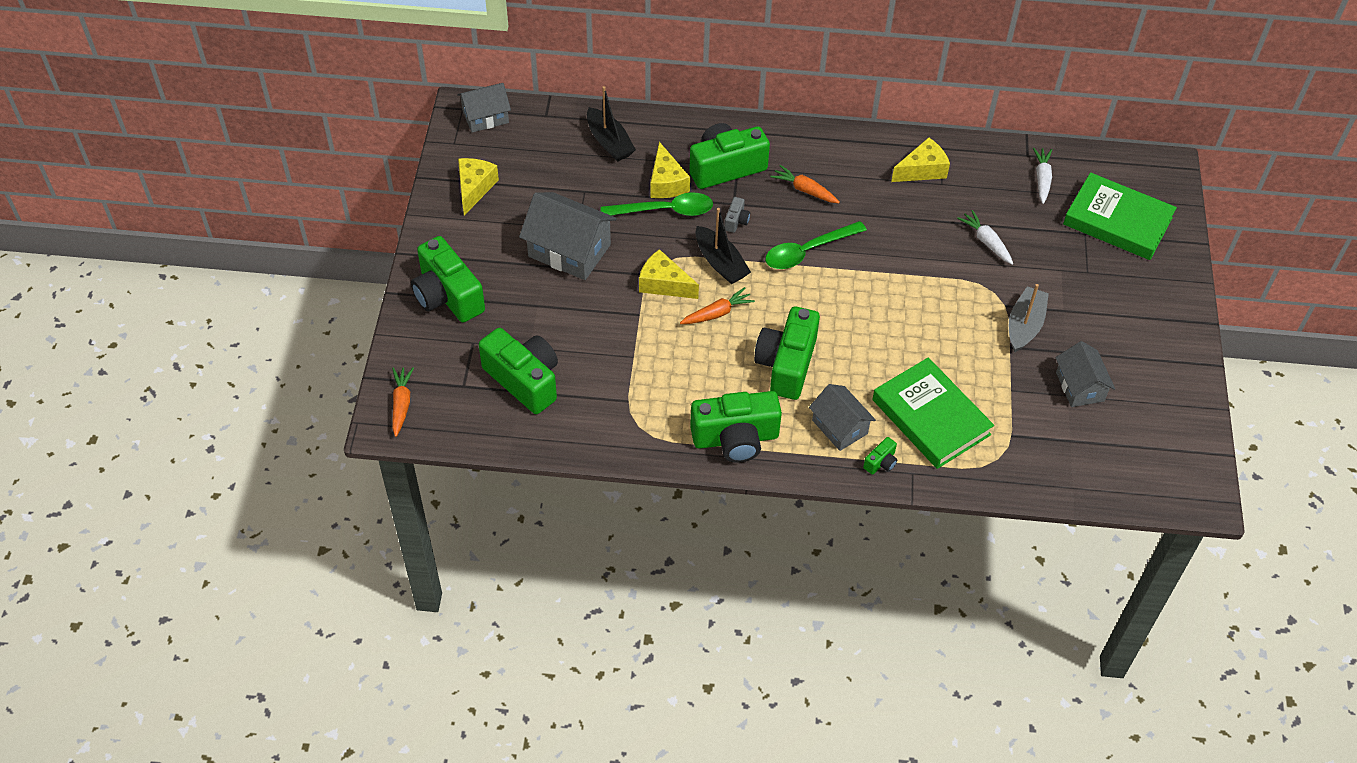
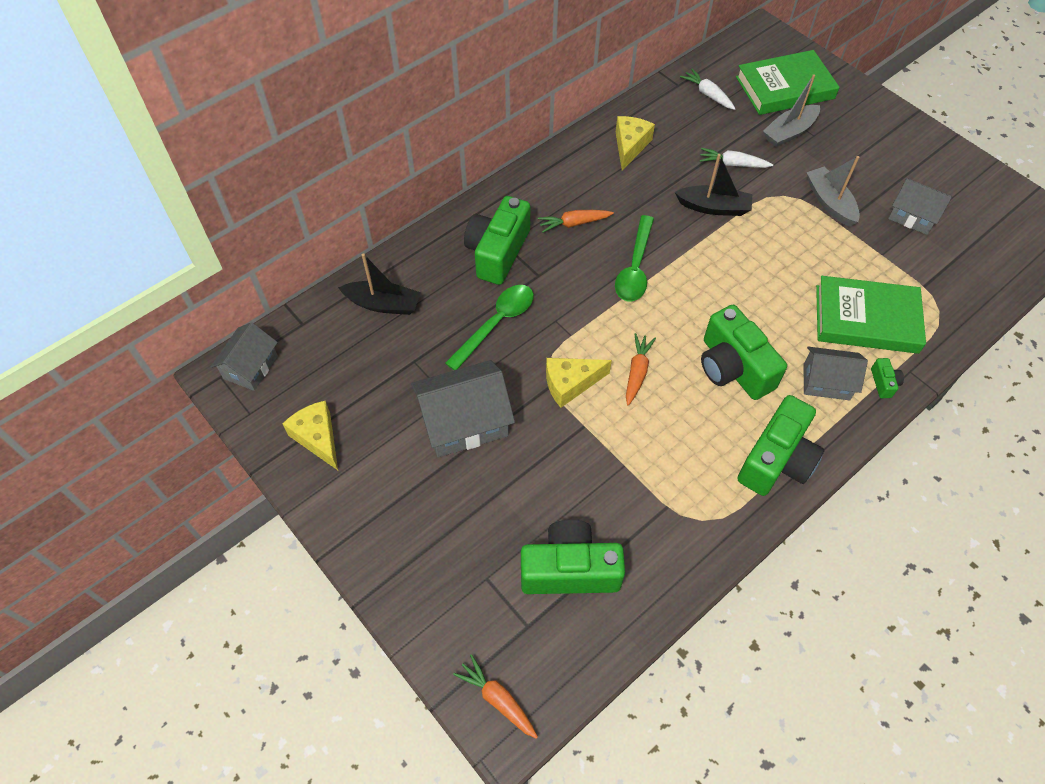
camera: 45 degrees left, 5 degrees up
(447, 296) = (413, 556): green camera -> none
(666, 182) = (469, 300): yellow cheese -> none
(720, 263) = (588, 330): black boat -> black boat (713, 207)
(736, 221) = (558, 287): grey camera -> none
(1069, 254) = (789, 132): none -> grey boat

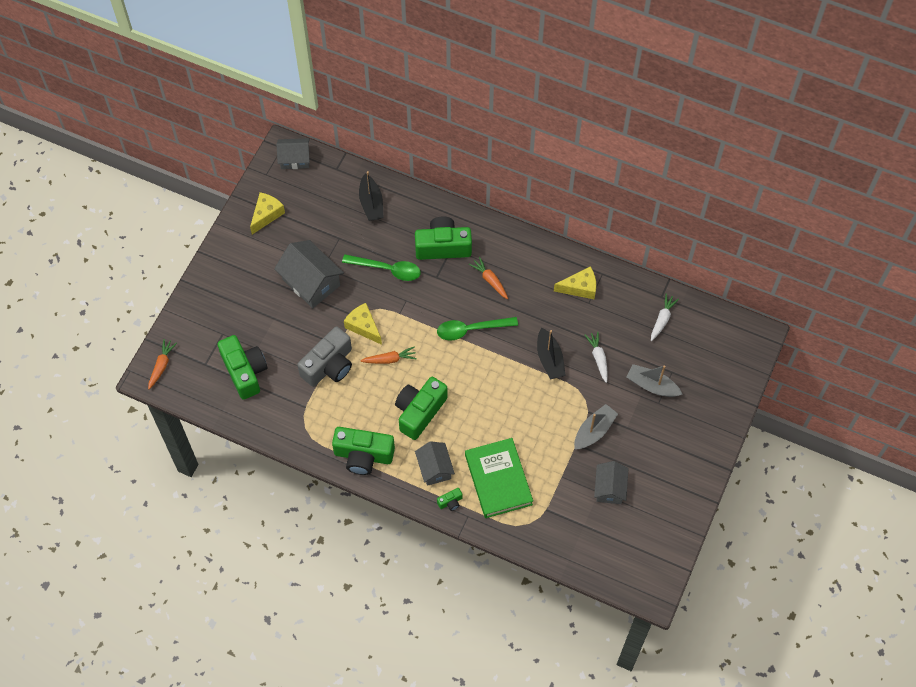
camera: 65 degrees right, 5 degrees up
(613, 449) = (329, 366): none -> grey camera
(785, 88) = (700, 369): green book -> none

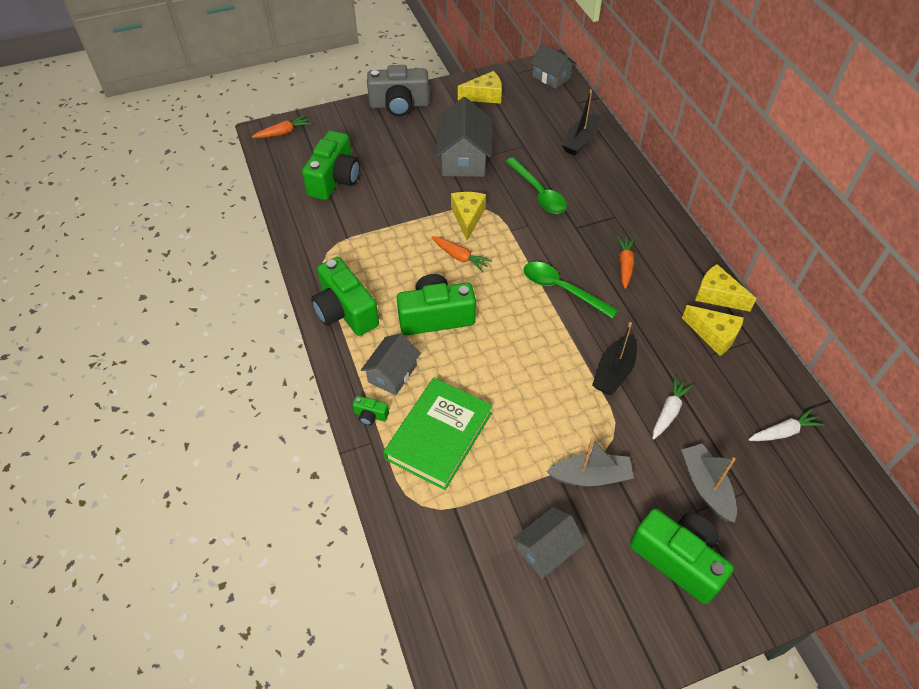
camera: 45 degrees right, 10 degrees down
(329, 366) = (404, 224): grey camera -> grey camera (399, 105)
(443, 246) = (608, 210): green camera -> green camera (678, 559)
(559, 258) = (717, 295): none -> yellow cheese

